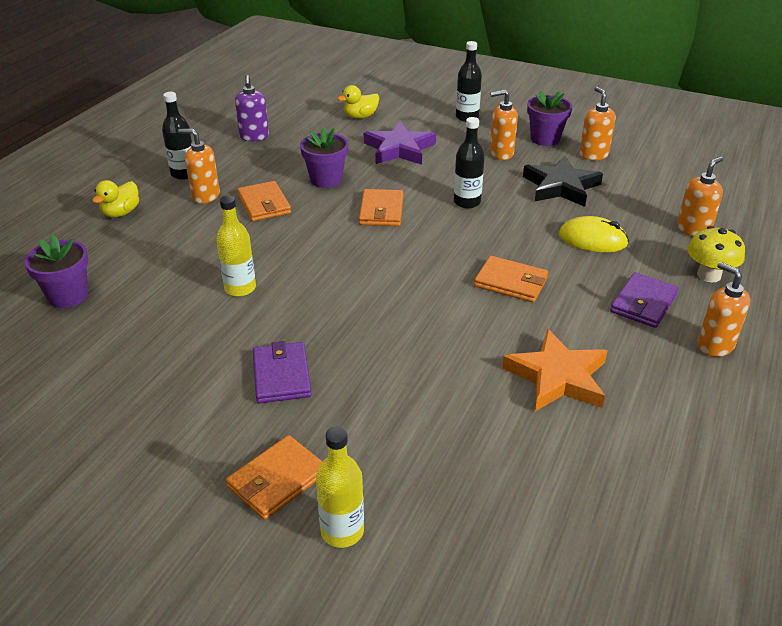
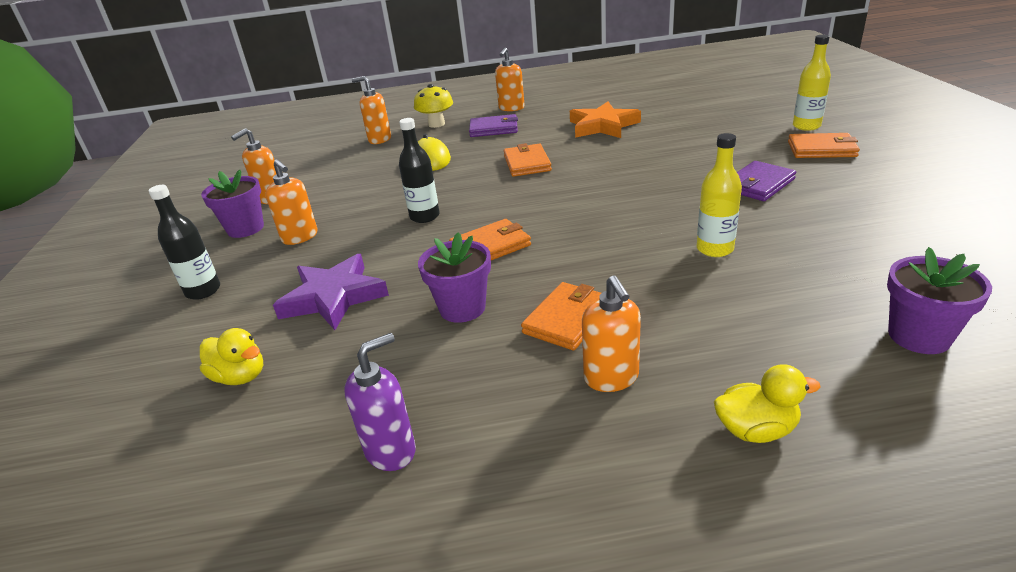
camera: 120 degrees left, 5 degrees down
(184, 174) = (585, 446): black bottle -> none
(561, 186) = (352, 192): black star -> none

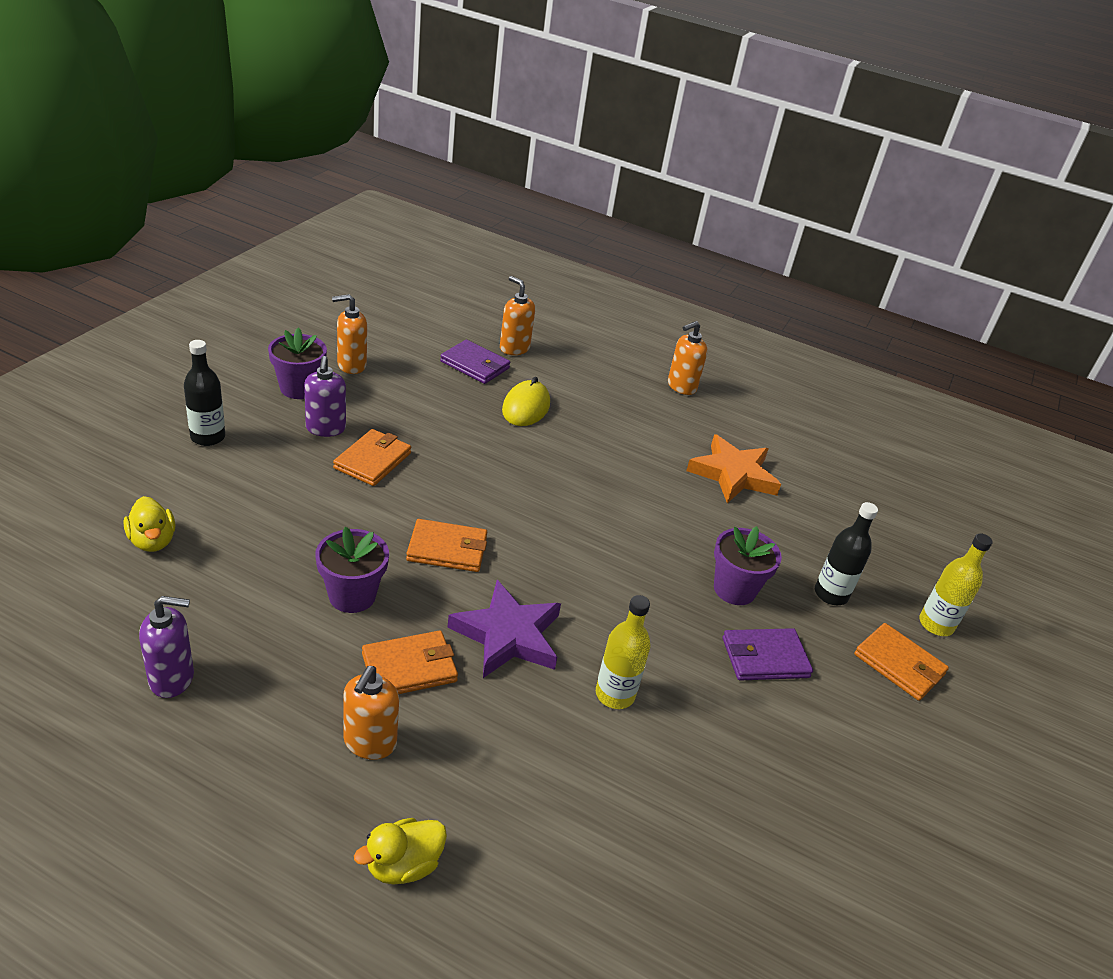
camera: 25 degrees right, 5 degrees up
(300, 237) = (325, 429): orange soap dispenser -> purple soap dispenser
(334, 297) = (281, 513): purple star -> purple star (508, 635)
(424, 216) = (439, 476): black bottle -> black bottle (831, 594)
(436, 124) = (586, 361): yellow mushroom -> none
(494, 129) = (628, 405): purple wallet -> purple wallet (475, 365)
(527, 163) = (598, 473): orange wallet -> orange wallet (373, 460)
(756, 430) = (403, 865): yellow duck -> yellow duck turned 120 degrees clockwise
(919, 336) = (640, 906): purple flower pot -> purple flower pot (734, 589)

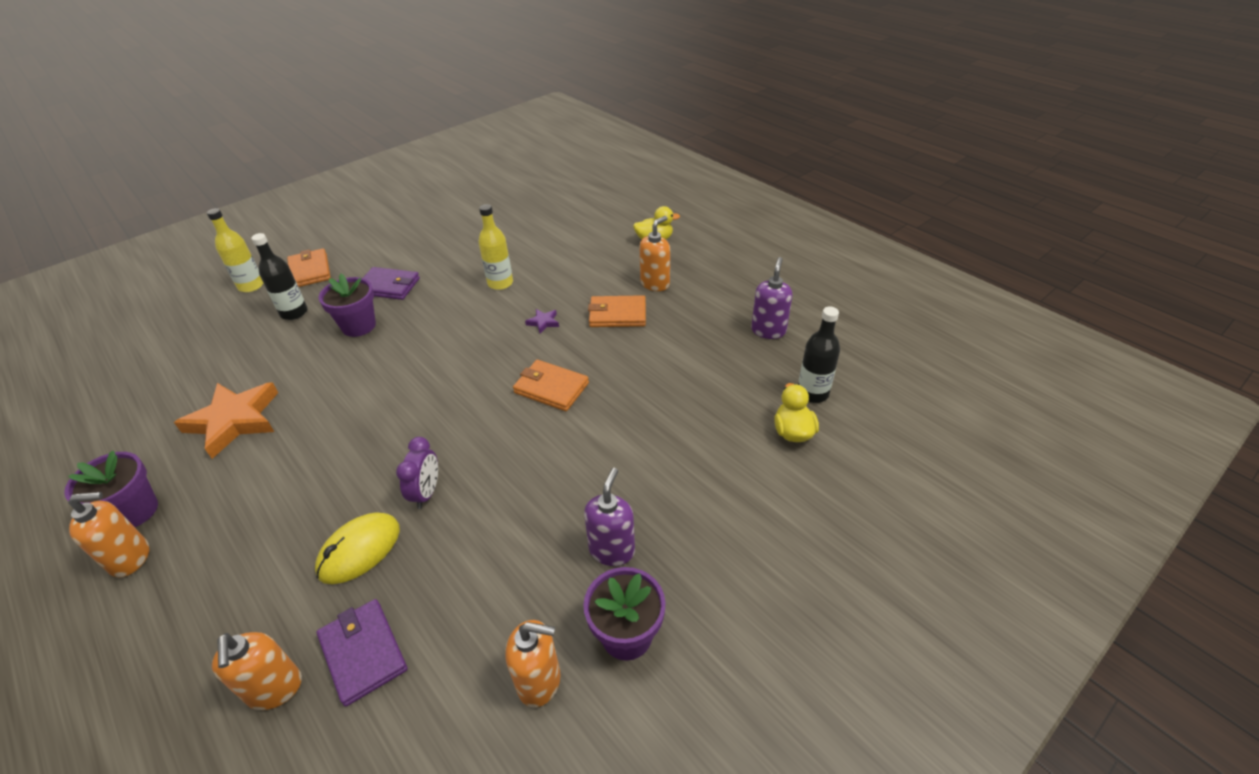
camera: 150 degrees left, 5 degrees up
(172, 679) = (768, 330): purple soap dispenser -> purple soap dispenser turned 90 degrees clockwise
(208, 437) = (747, 556): black bottle -> black bottle (812, 393)
(352, 595) = (640, 363): purple flower pot -> purple flower pot (134, 511)
(373, 460) = (576, 493): orange wallet -> none
(505, 445) = (427, 493): none -> purple clock
(508, 635) = (543, 322): purple star -> purple star, size x0.41

